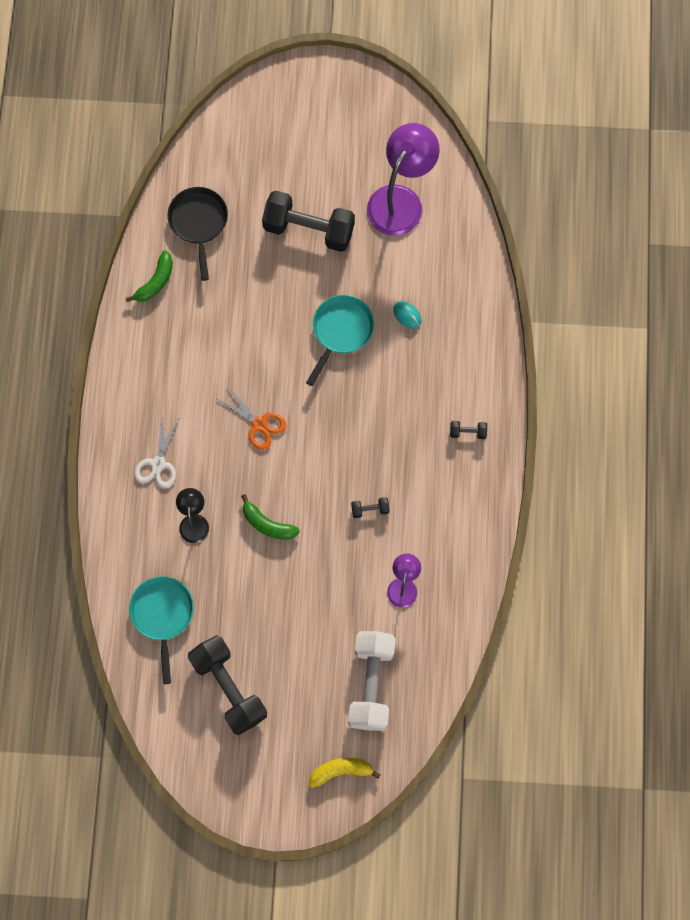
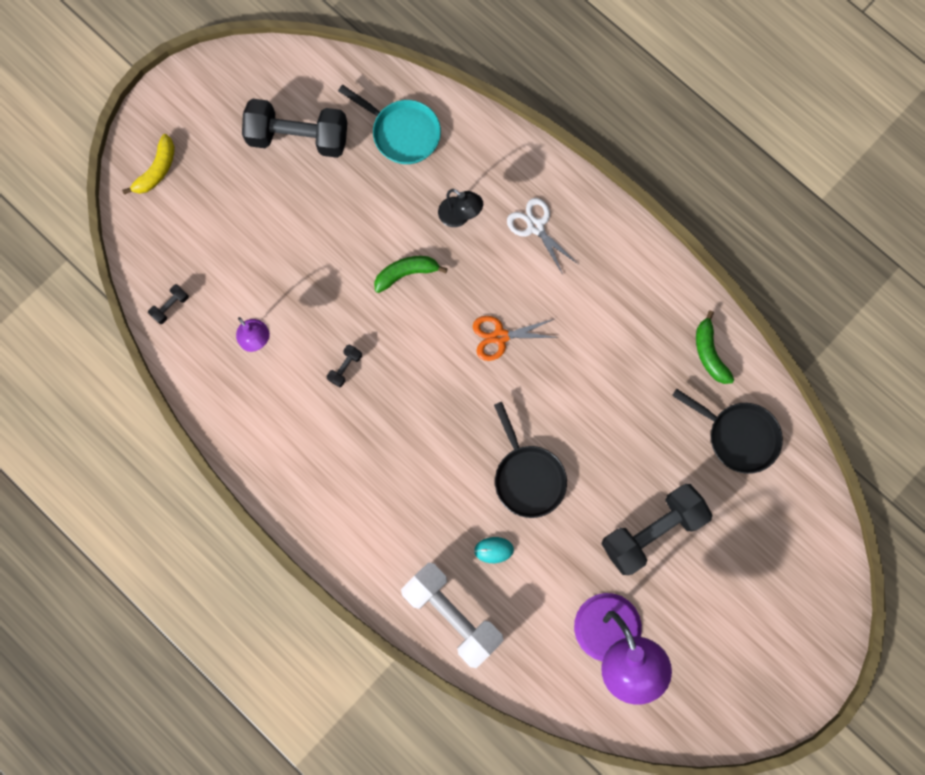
camera: 130 degrees right, 5 degrees up
(341, 331) = (527, 477): turquoise pan -> black pan
(371, 684) = (202, 248): white dumbbell -> white dumbbell (452, 614)
(468, 432) = (340, 510): black dumbbell -> black dumbbell (170, 306)

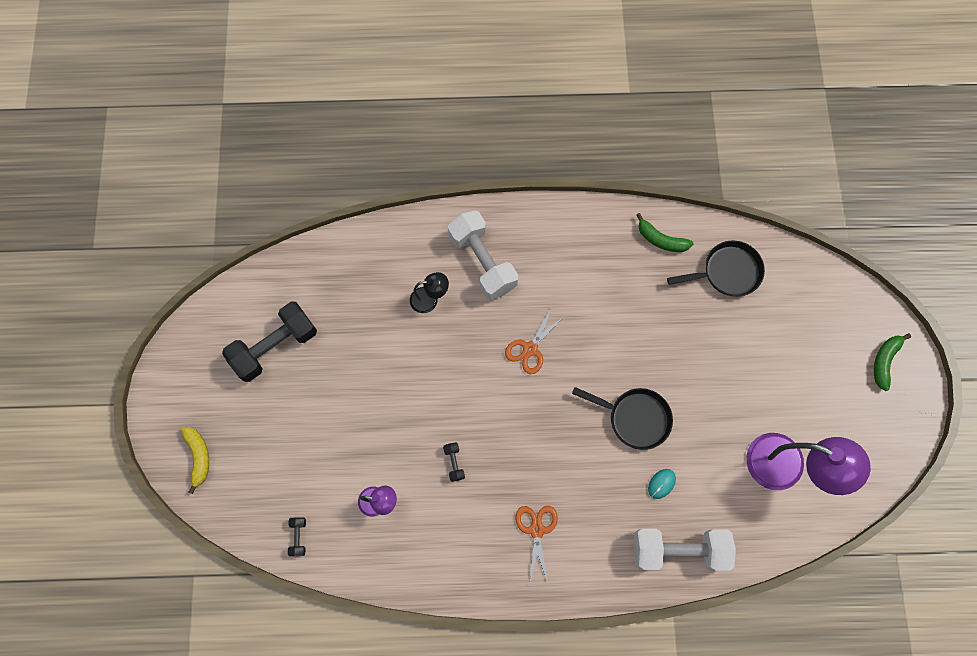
camera: 45 degrees left, 5 degrees down
(356, 484) = (536, 530): none -> orange scissors
(402, 133) = (340, 281): turquoise pan -> none
(406, 273) = (432, 366): green banana -> green banana (884, 361)
(535, 226) = (482, 262): white scissors -> white dumbbell
(652, 531) = (738, 377): black dumbbell -> none

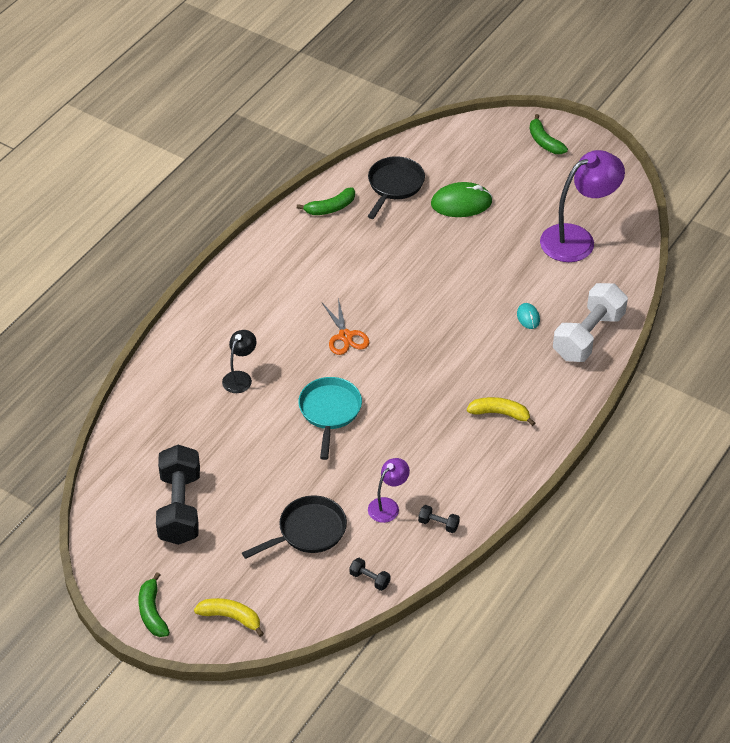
camera: 55 degrees left, 25 degrees down
(169, 396) = (152, 612): none -> green banana
(443, 391) = (330, 412): none -> turquoise pan
(454, 463) = (398, 437): black dumbbell -> black dumbbell (438, 524)
(482, 262) = (241, 325): white dumbbell -> none
(536, 530) = (500, 413): orange scissors -> yellow banana
(635, 418) = (462, 304): black pan -> black pan (308, 531)
(751, 340) = (461, 203): none -> green mouse

